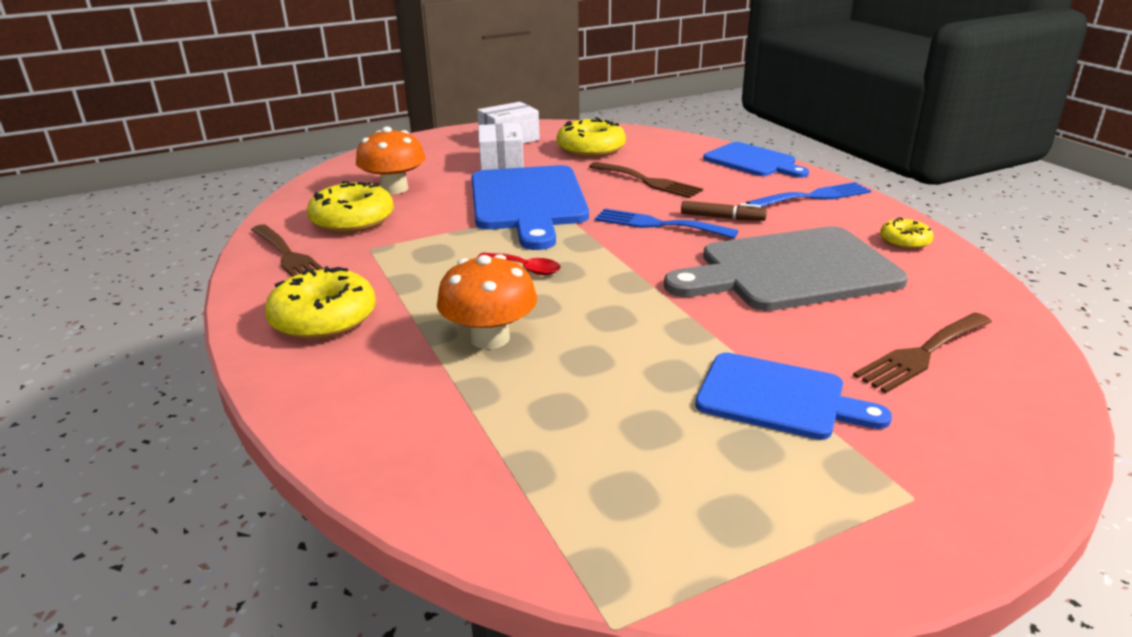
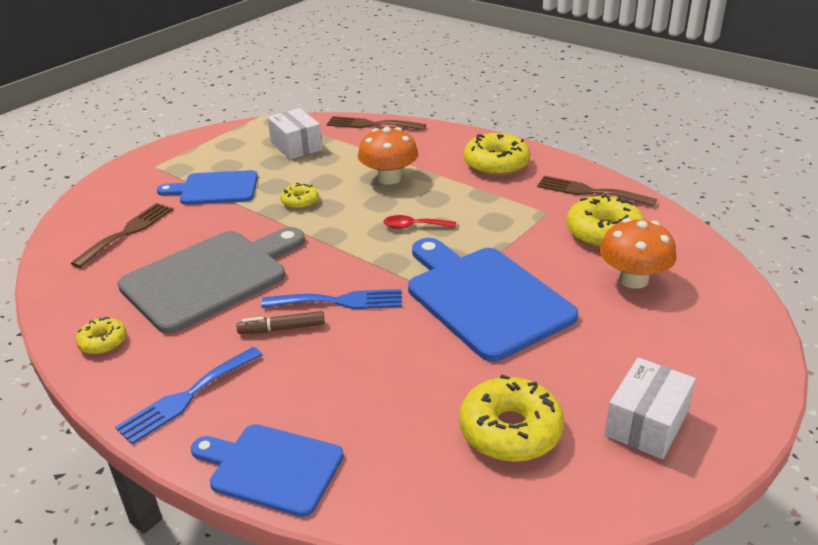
camera: 155 degrees right, 5 degrees up
(501, 163) = (586, 358): white box -> white box (296, 146)
(644, 336) = (300, 201): none -> yellow donut
(648, 181) = (387, 372): brown fork -> brown fork (371, 124)

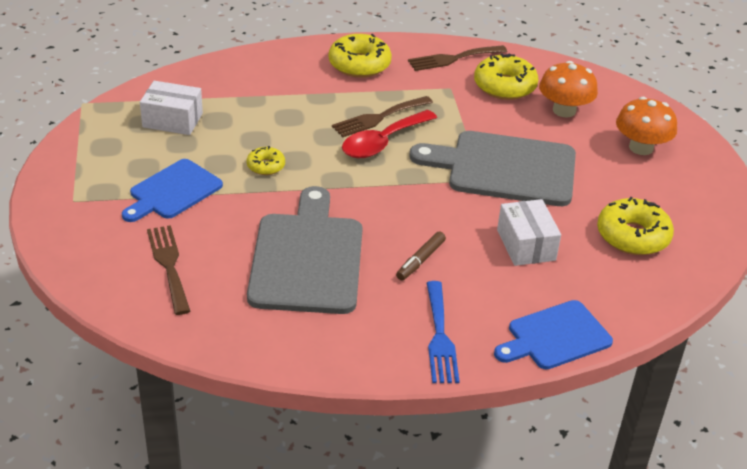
camera: 50 degrees left, 5 degrees up
(103, 342) = (317, 345): yellow donut -> none
(339, 301) = (424, 221): blue fork -> none
(371, 124) = (203, 71): brown fork -> brown fork (379, 118)
(389, 178) = (301, 113): orange mushroom -> orange mushroom (641, 147)
(413, 226) = (382, 142): red spoon -> red spoon, size x1.80
(484, 298) = (505, 168): blue cutting board -> grey cutting board
(646, 423) = (682, 192): white box -> white box (526, 245)

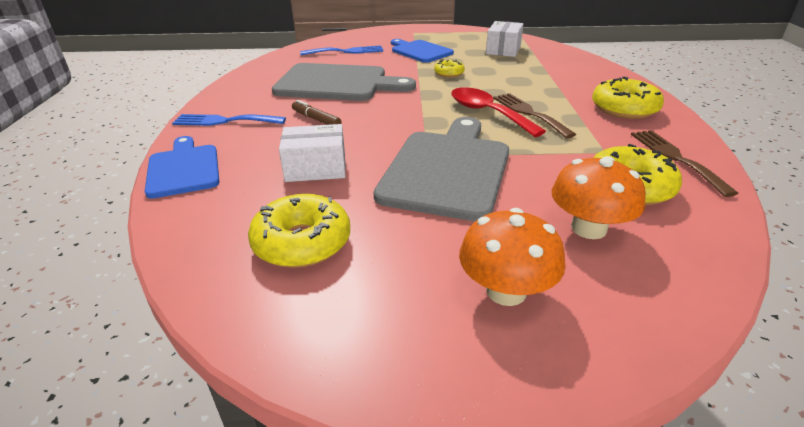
camera: 100 degrees right, 5 degrees down
(169, 265) = (346, 51): brown fork -> blue fork

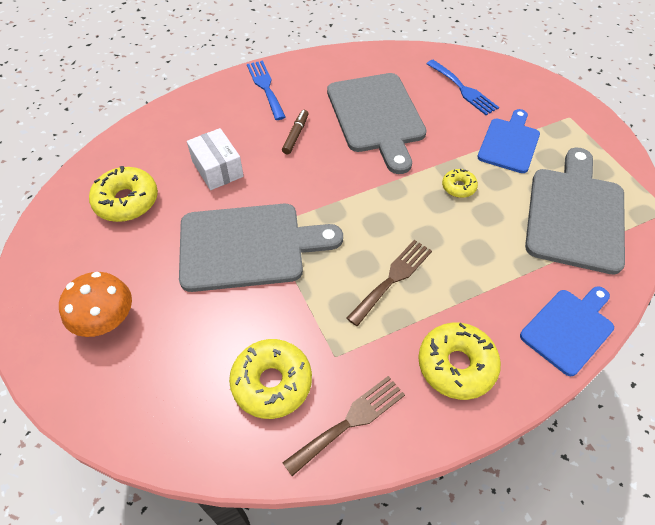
camera: 65 degrees right, 20 degrees up
(183, 169) = (189, 105): blue cutting board -> blue cutting board (569, 328)
(487, 113) = (373, 245): red spoon -> none
(503, 50) = (574, 214): white box -> grey cutting board
(588, 228) = (194, 358): orange mushroom -> none

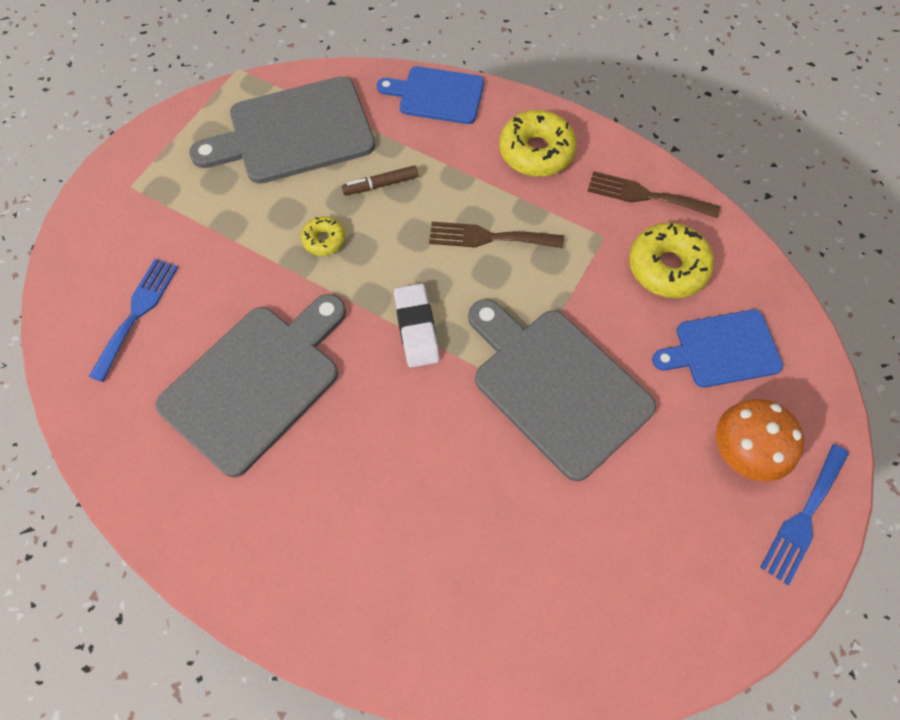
camera: 125 degrees left, 10 degrees up
(126, 201) = (608, 574): yellow donut -> none
(217, 169) = (479, 507): white box -> none
(265, 87) = (283, 568): blue fork -> blue fork (804, 517)
(296, 135) = (355, 456): brown marker -> brown marker (380, 184)
(352, 199) = (416, 328): none -> white eraser
(509, 143) = (217, 224): blue cutting board -> blue cutting board (722, 349)

